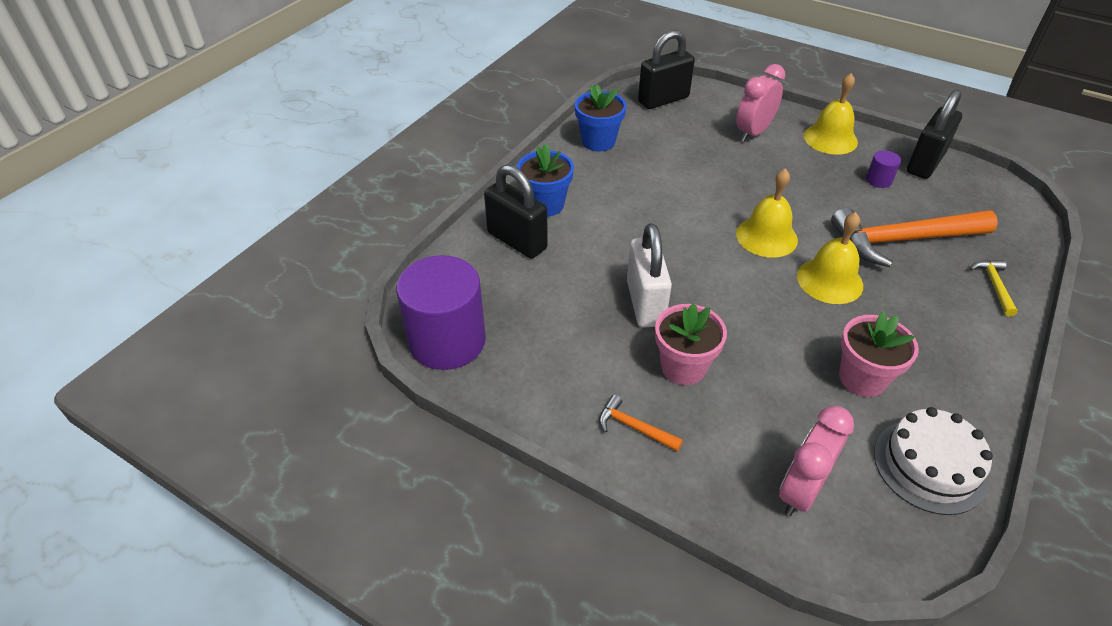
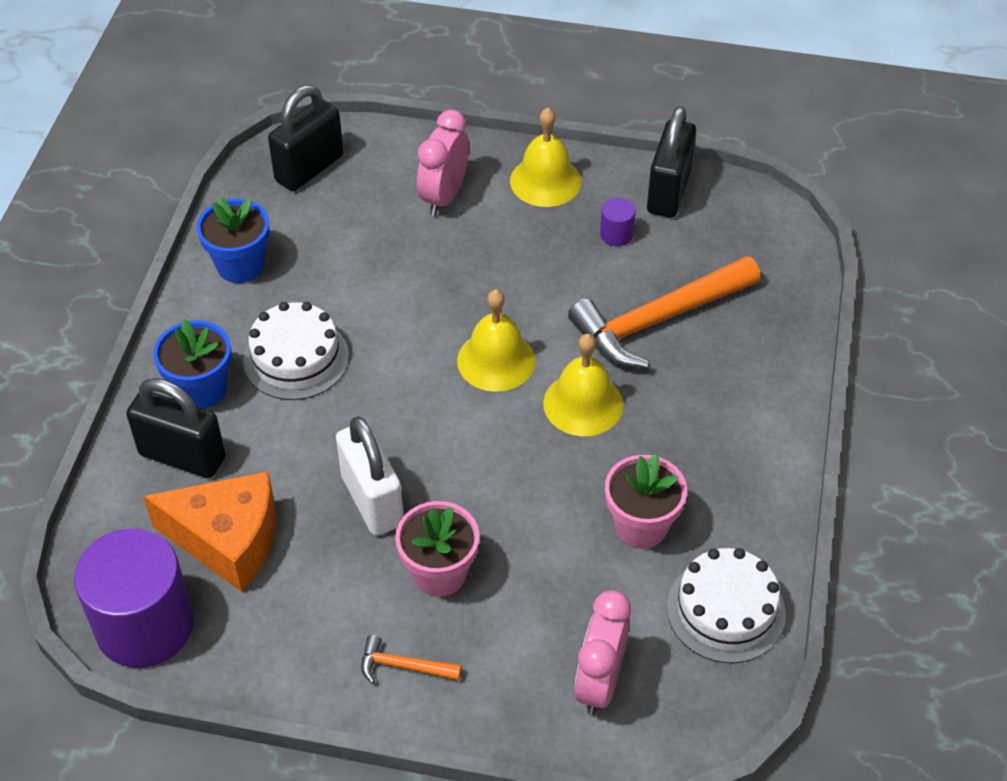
camera: 20 degrees left, 5 degrees up
(529, 301) = (228, 540): none -> orange cheese
(618, 201) = (296, 358): none -> white cake
(994, 286) = (768, 357): yellow hammer -> none

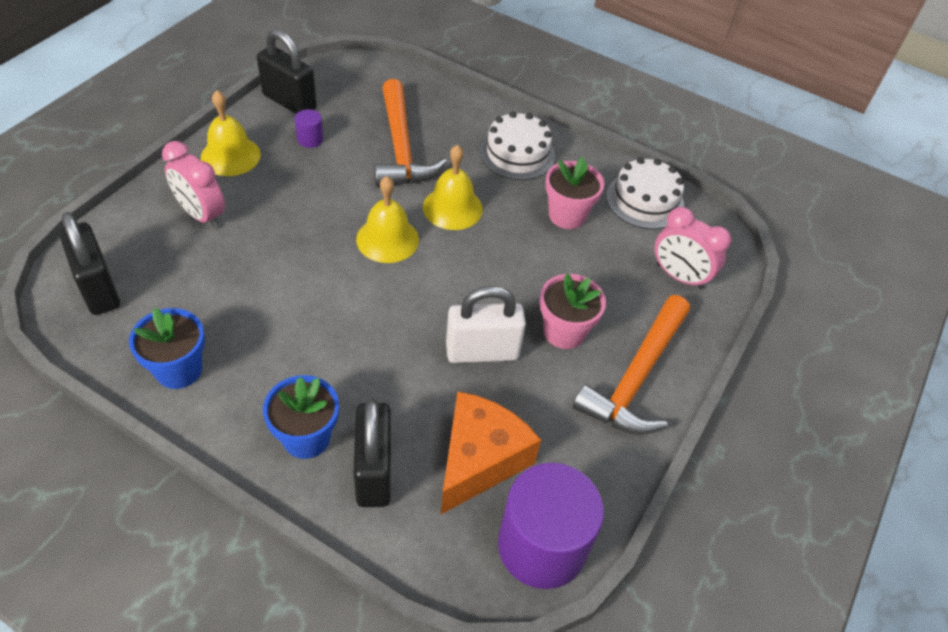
camera: 75 degrees left, 0 degrees up
(182, 456) = (374, 471): black padlock -> black padlock turned 45 degrees counterclockwise
(296, 358) = (312, 359): white cake -> white cake (517, 154)
(404, 666) = (636, 377): orange hammer -> orange hammer, size x2.27

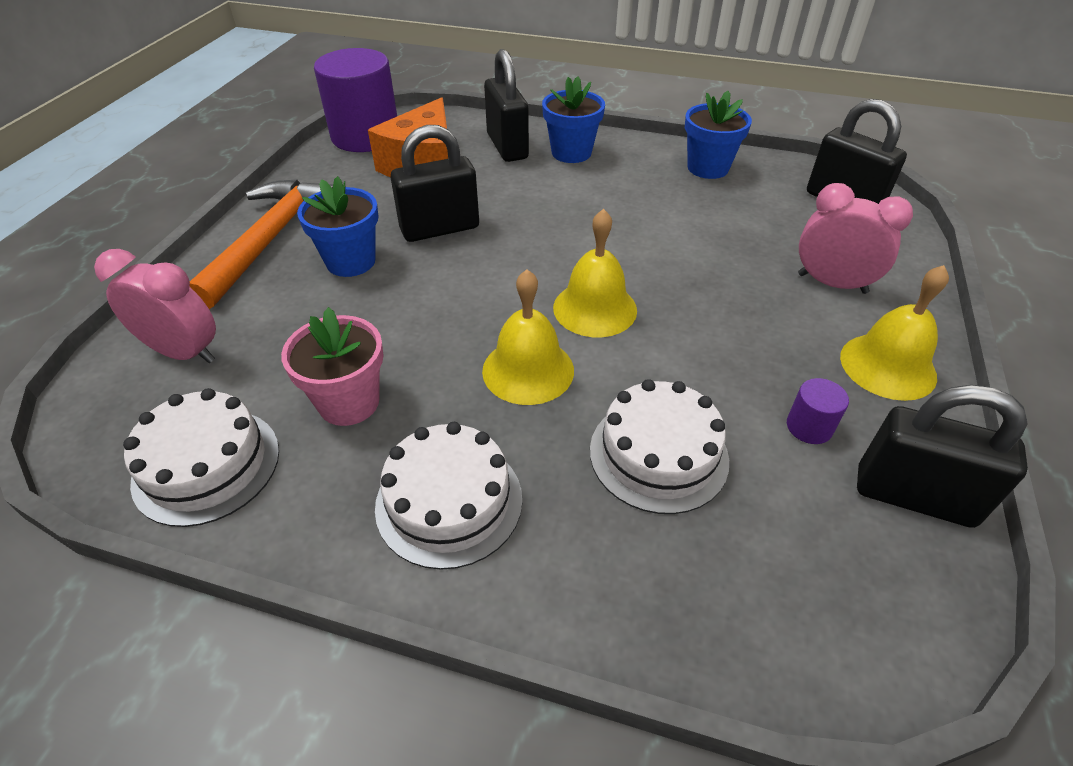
camera: 170 degrees right, 5 degrees down
(401, 147) = (658, 454): orange hammer -> white cake
(482, 352) = (440, 229): white padlock -> black padlock
(564, 332) = (351, 261): pink flower pot -> blue flower pot

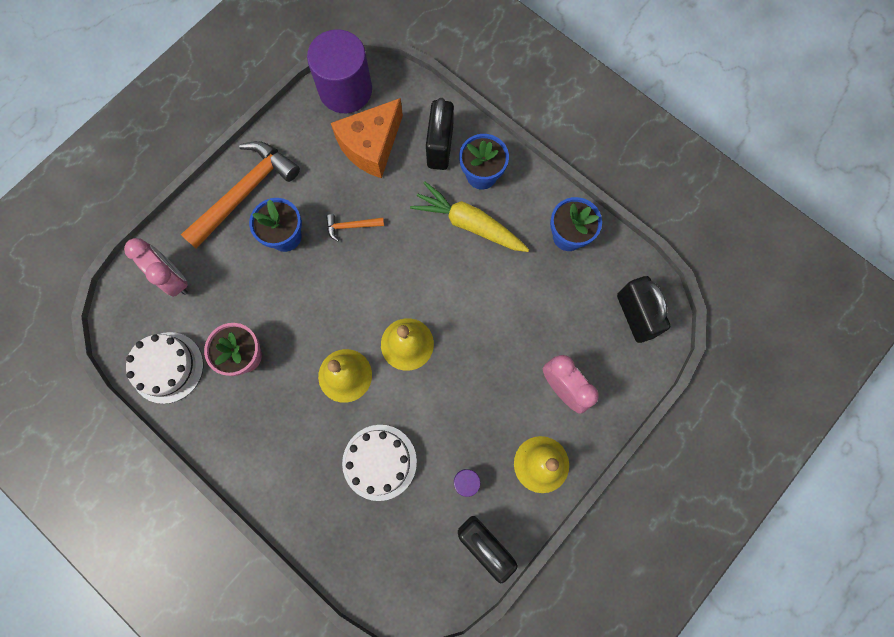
camera: 25 degrees right, 30 degrees up
(440, 229) = (351, 226): black padlock -> orange hammer
(449, 502) = (268, 442): white cake -> none
(588, 189) = (469, 224): none -> yellow carrot

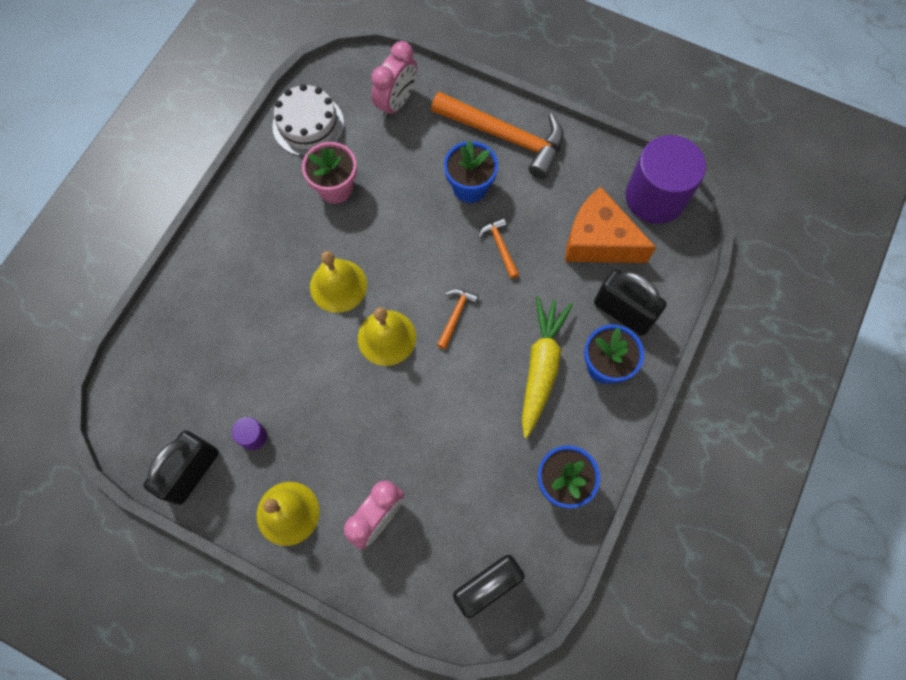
camera: 75 degrees right, 5 degrees down
(379, 462) = (256, 343): white cake -> none
(404, 280) = (455, 315): none -> orange hammer
(440, 147) = (623, 312): black padlock -> black padlock turned 45 degrees clockwise

